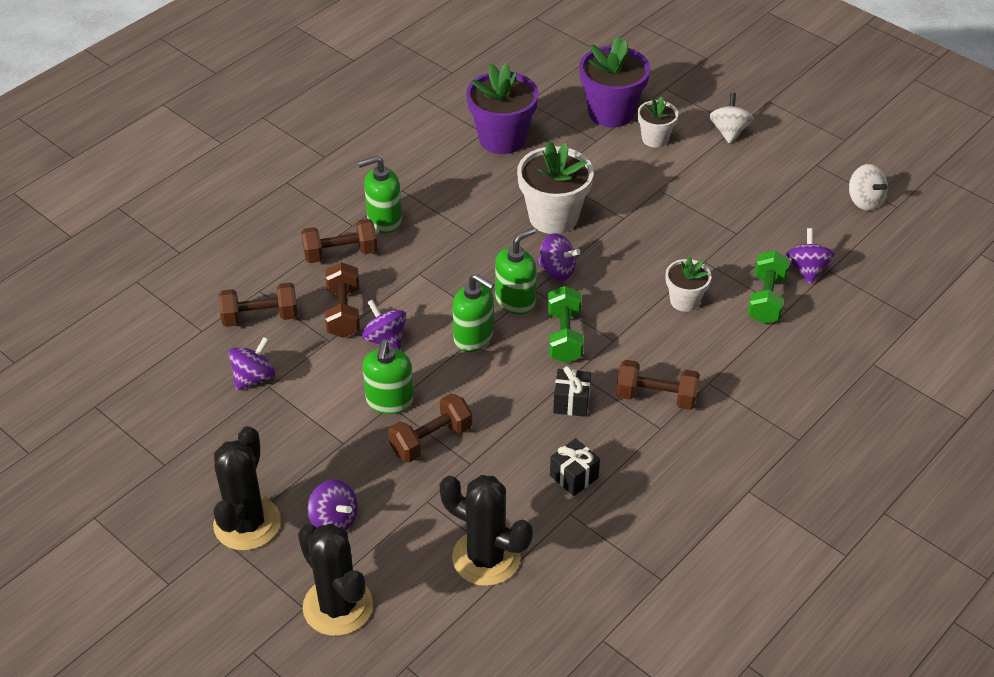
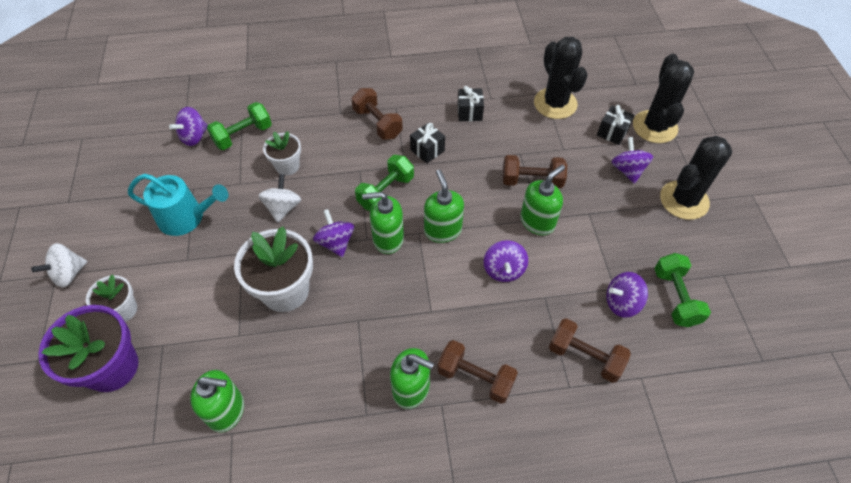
camera: 140 degrees left, 10 degrees up
(204, 412) = (675, 297): none -> green dumbbell
(343, 312) = (516, 315): brown dumbbell -> none
(385, 562) = (612, 132): none -> black gift
(502, 139) = (226, 410): purple flower pot -> green soap dispenser
(706, 211) = (186, 218): none -> turquoise watering can
(864, 201) = (90, 155): white spinning top -> white spinning top (283, 208)

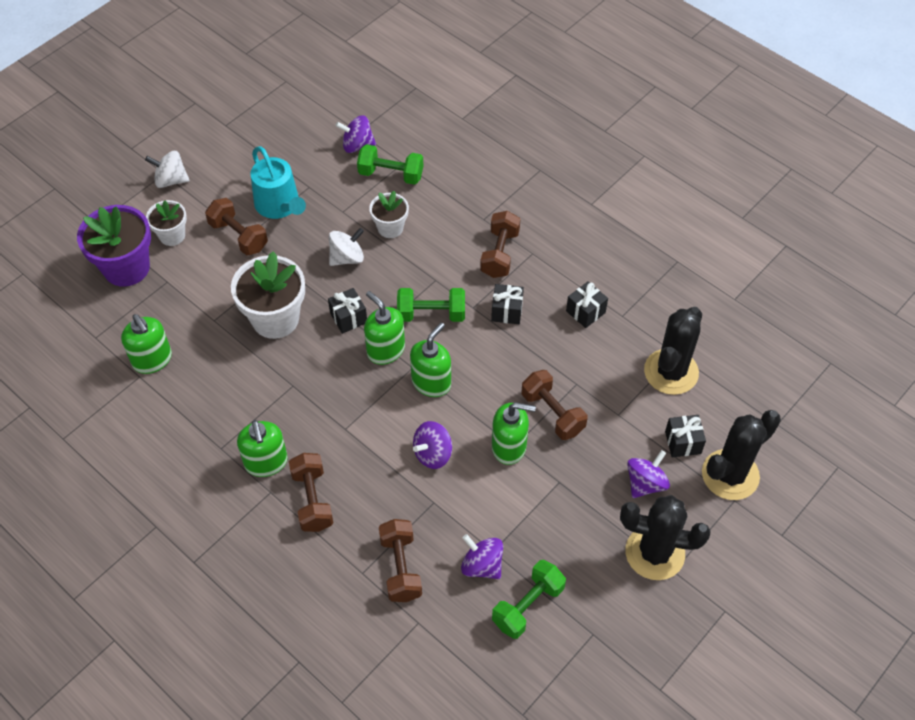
camera: 50 degrees right, 0 degrees up
(181, 263) = (238, 236): none -> brown dumbbell
(336, 242) = (348, 318): purple spinning top -> black gift

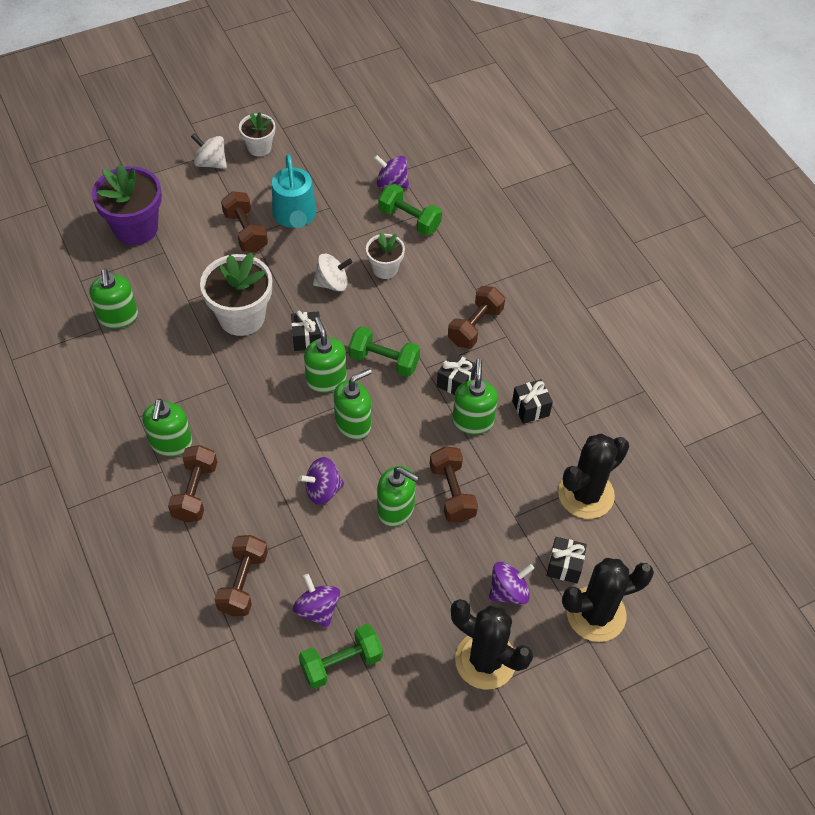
camera: 20 degrees right, 0 degrees up
(172, 235) = (188, 212): white flower pot -> white flower pot (259, 147)
(539, 341) = (473, 421): none -> green soap dispenser

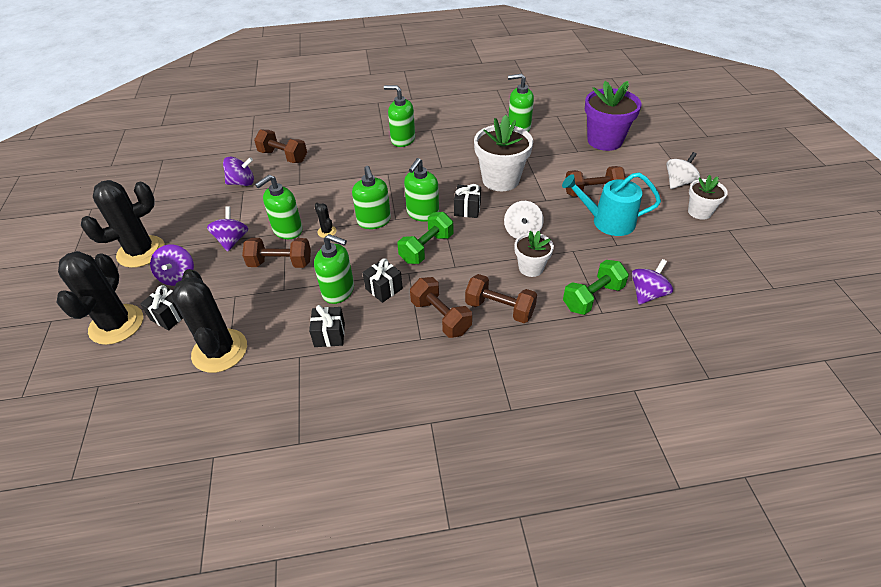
camera: 110 degrees right, 10 degrees down
(195, 492) = (360, 145): brown dumbbell -> brown dumbbell (499, 309)
(323, 490) = (327, 197): purple spinning top -> purple spinning top (232, 240)
(326, 379) = (422, 213): green soap dispenser -> green soap dispenser turned 120 degrees clockwise
(341, 663) = (199, 187): green dumbbell -> none
(386, 466) = (327, 231): none -> black cactus

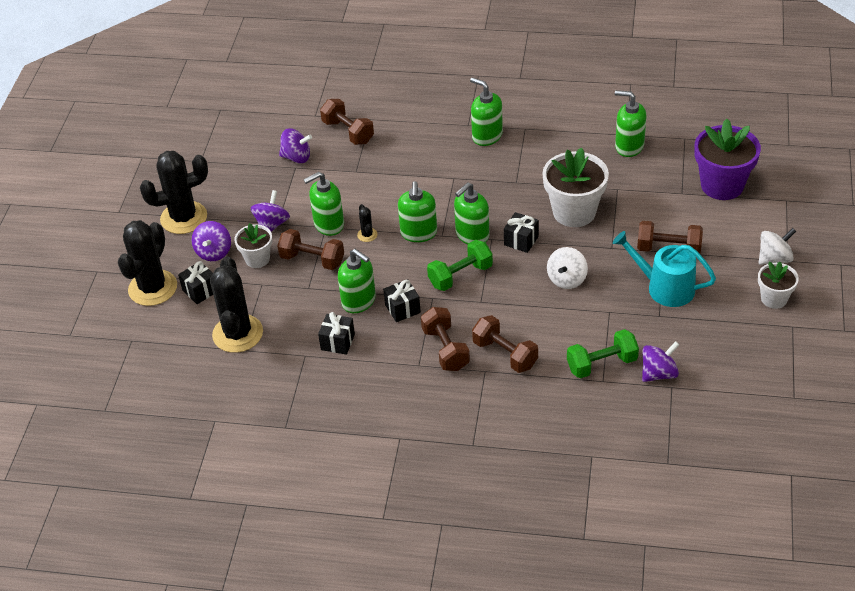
camera: 20 degrees right, 0 degrees up
(531, 268) = (556, 320): white flower pot -> white flower pot (257, 259)

